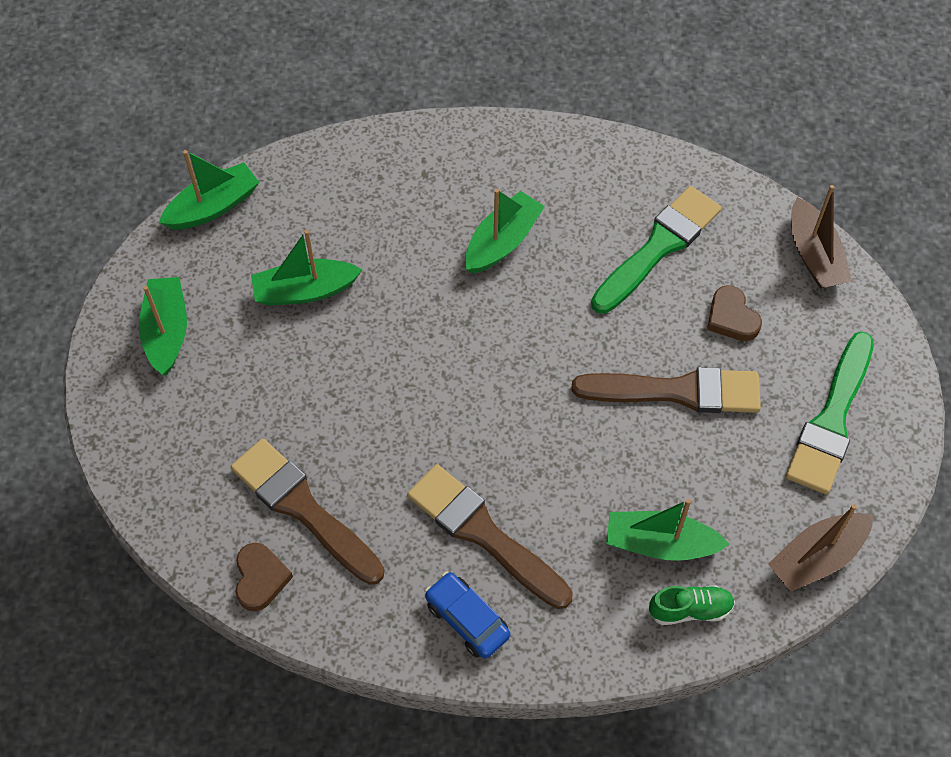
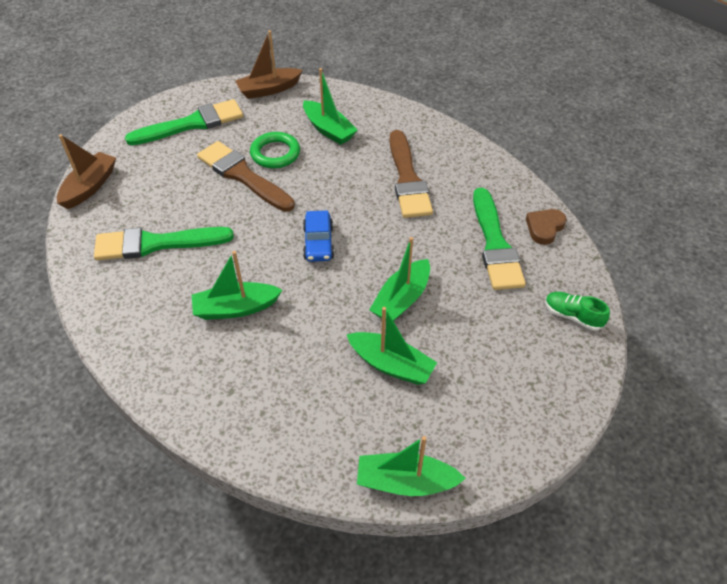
camera: 140 degrees left, 10 degrees down
(167, 332) = (511, 402): green boat -> green boat (401, 299)
(303, 508) = (495, 245): brown brush -> green brush
(467, 619) = (449, 155): blue car -> blue car (318, 243)
(679, 452) = (275, 153): none -> green ring
(690, 609) = (344, 104): green shoe -> green shoe (572, 316)
(731, 317) = (171, 187): brown heart -> none
(817, 557) = (269, 89): brown boat -> brown boat turned 150 degrees clockwise

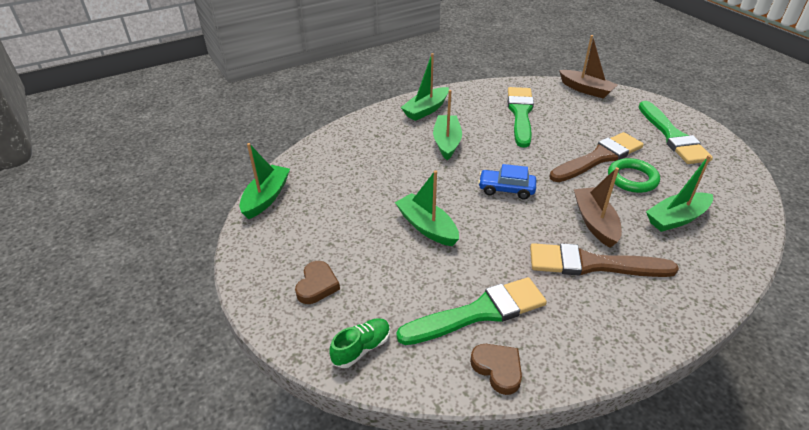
camera: 105 degrees right, 10 degrees down
(269, 89) = (742, 185): brown boat -> brown boat (595, 222)
(391, 365) = (363, 208): green boat -> green boat (426, 110)
(495, 245) = (479, 312): green brush -> green brush turned 150 degrees clockwise
(522, 372) = (317, 285): none -> brown heart

